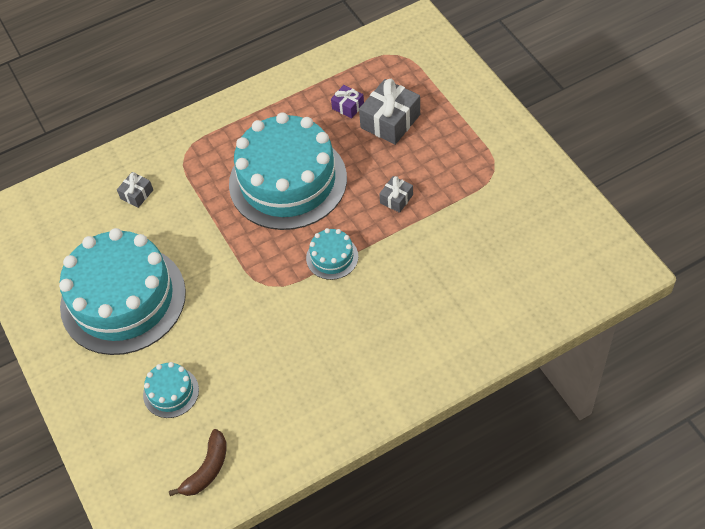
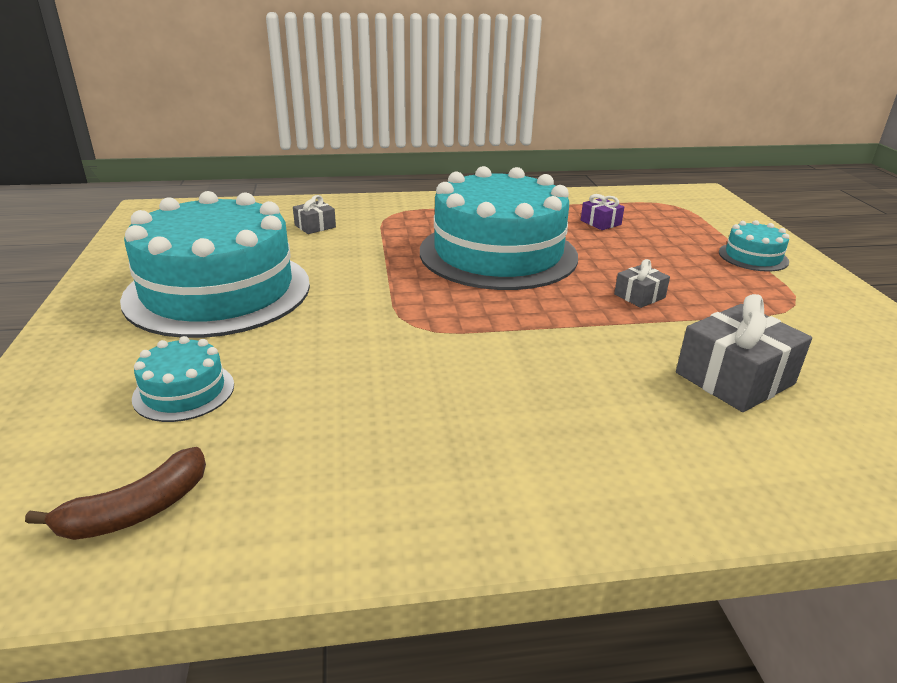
camera: 15 degrees right, 25 degrees down
(332, 257) = (522, 323): turquoise cake -> turquoise cake (753, 257)
(390, 121) = (651, 241): grey gift -> grey gift (734, 378)

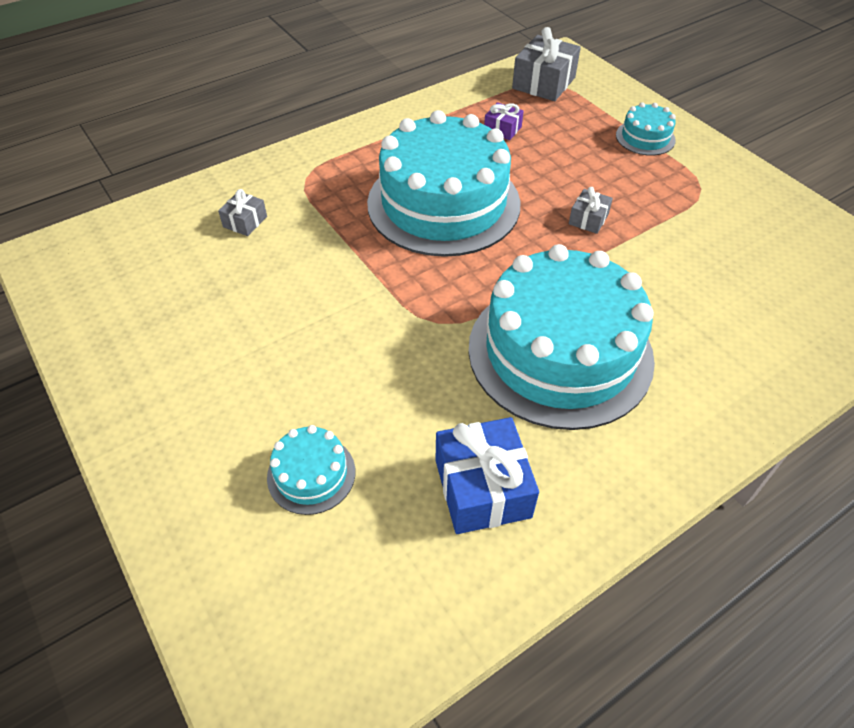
camera: 25 degrees left, 20 degrees up
(137, 510) = (383, 597): brown banana -> none
(218, 291) = (230, 346): turquoise cake -> turquoise cake (560, 352)
(330, 459) = (482, 488): none -> blue gift
(734, 378) = (700, 288): grey gift -> grey gift (543, 83)

